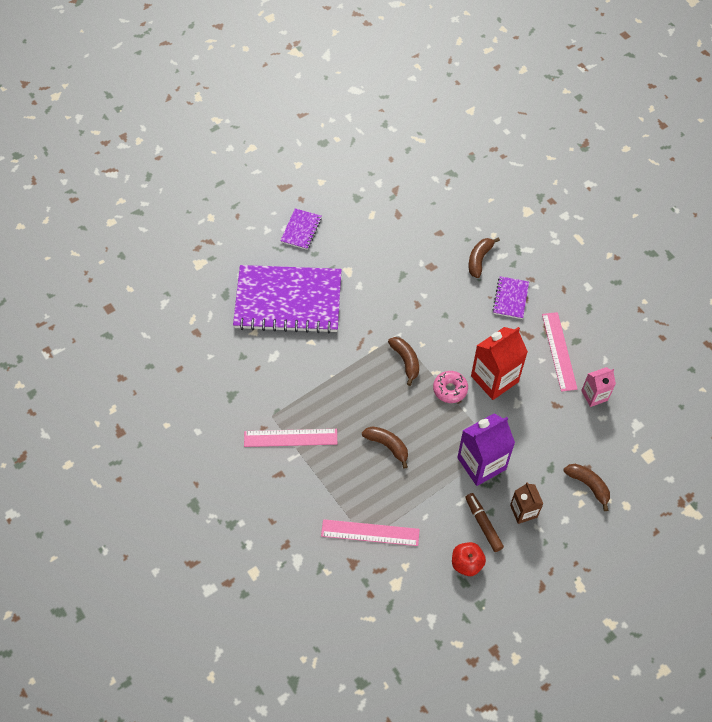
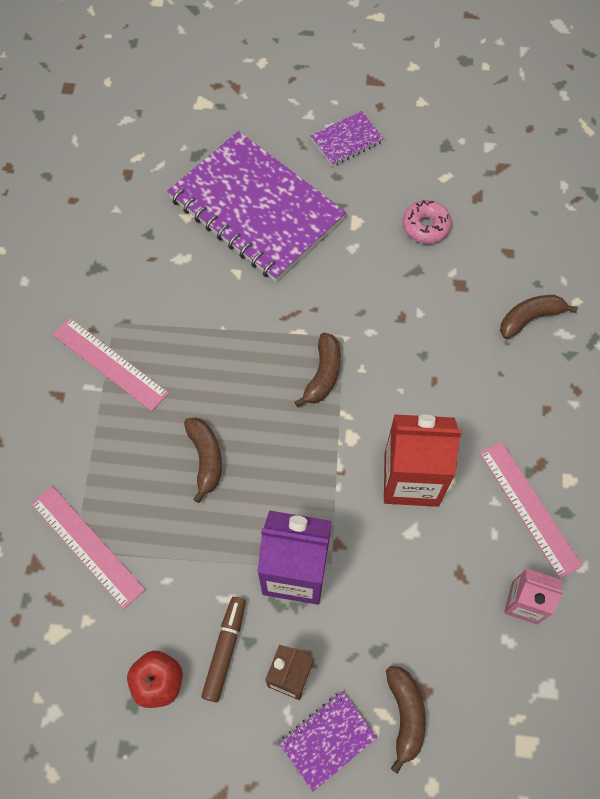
camera: 40 degrees right, 5 degrees up
(450, 389) = (343, 449): pink donut -> pink donut (426, 226)
(510, 298) = (526, 394): purple notebook -> purple notebook (327, 740)
(559, 351) = (529, 508): pink ruler -> pink ruler turned 60 degrees counterclockwise

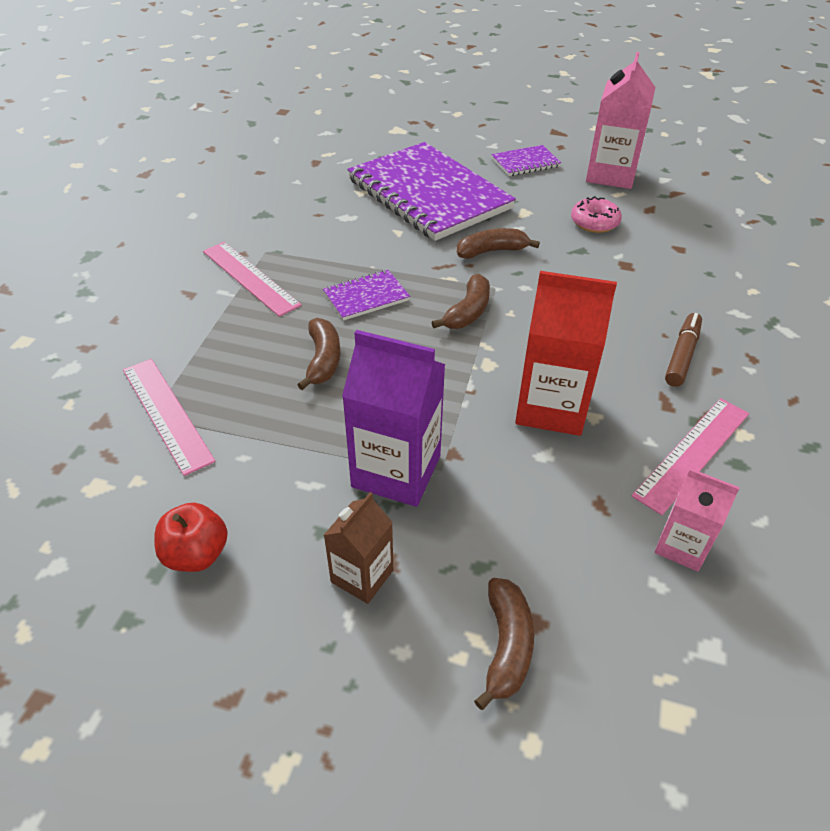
camera: 10 degrees right, 20 degrees down
(225, 650) = (289, 535): brown marker -> brown marker (681, 355)
(327, 740) = (394, 657): purple notebook -> purple notebook (366, 297)
(435, 147) = (611, 175): none -> pink carton
(529, 508) = (692, 453): pink ruler -> pink ruler turned 60 degrees clockwise
(530, 318) = (700, 297): brown banana -> brown banana (492, 251)

